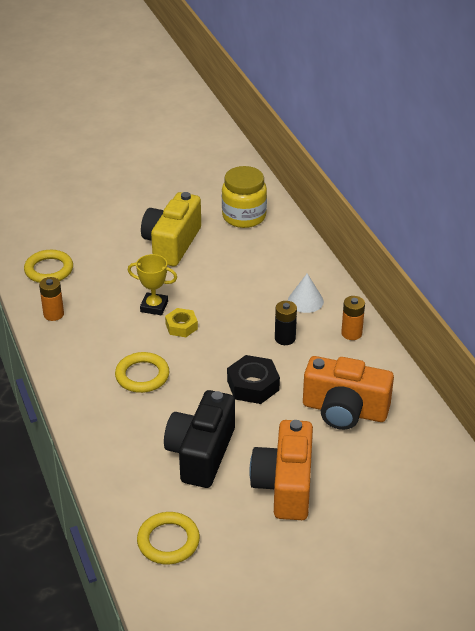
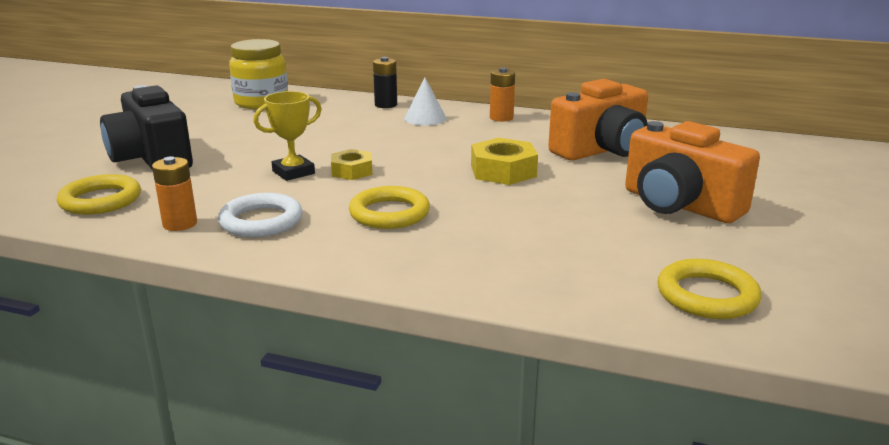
camera: 50 degrees left, 15 degrees down
(85, 338) = (261, 221): none -> white ring
(172, 244) = (222, 136): yellow camera -> none
(201, 453) = (571, 227): black camera -> black camera (151, 158)
(253, 385) = (503, 171): black nut -> yellow nut
(285, 338) = (460, 139): black battery -> black battery (386, 105)

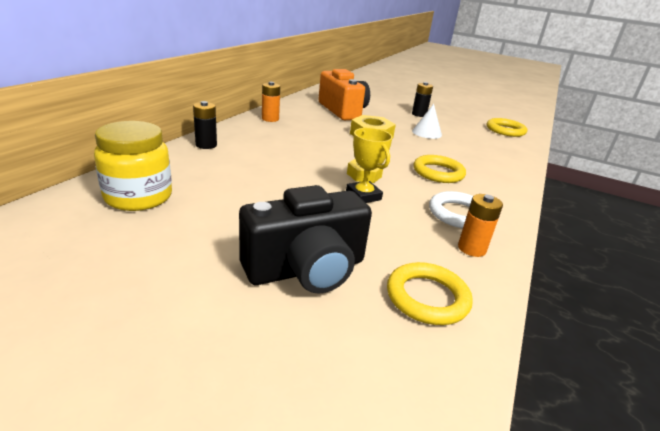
camera: 85 degrees left, 5 degrees up
(425, 118) = (255, 138): white cone -> white cone (427, 133)
(679, 205) = (419, 114): orange camera -> black battery

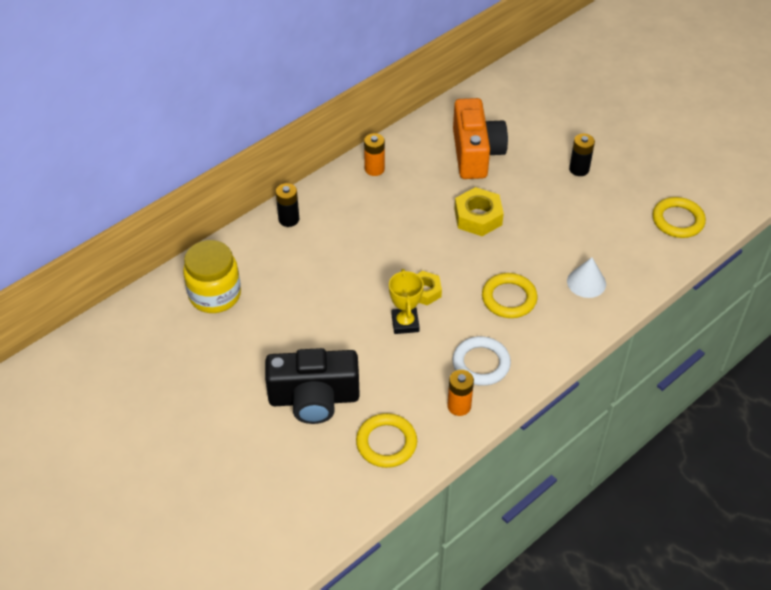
camera: 25 degrees right, 20 degrees up
(427, 133) = (555, 217): white cone -> white cone (586, 282)

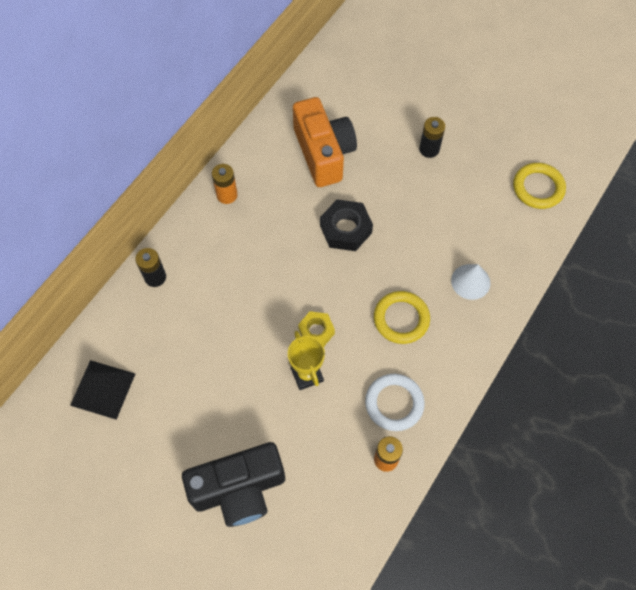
camera: 15 degrees left, 15 degrees up
(215, 295) = (103, 389): yellow jar -> black pyramid
(386, 443) = (326, 523): yellow ring -> none
(478, 217) = (345, 229): yellow nut -> black nut

